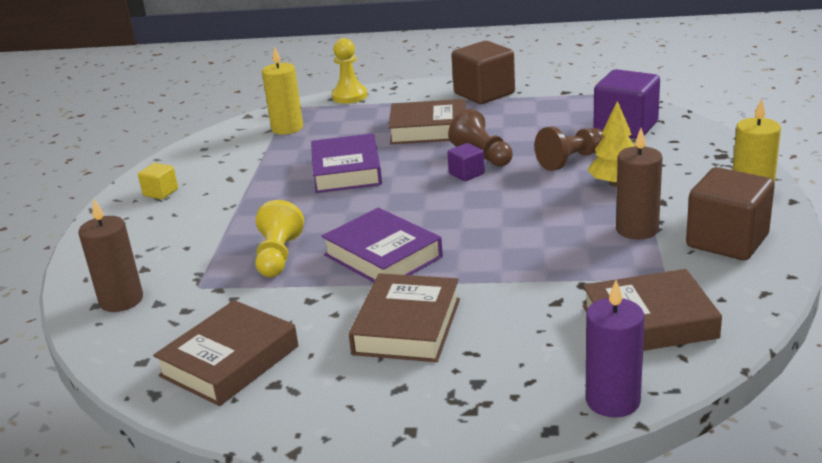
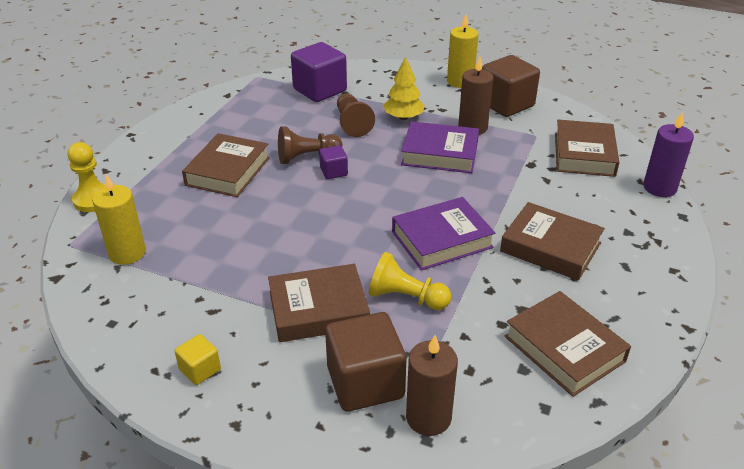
camera: 75 degrees left, 10 degrees up
(246, 219) = (318, 309): none -> brown book
(347, 171) = (269, 231): purple book -> purple book (440, 153)
(484, 94) = (185, 129): brown cube -> brown cube (365, 382)

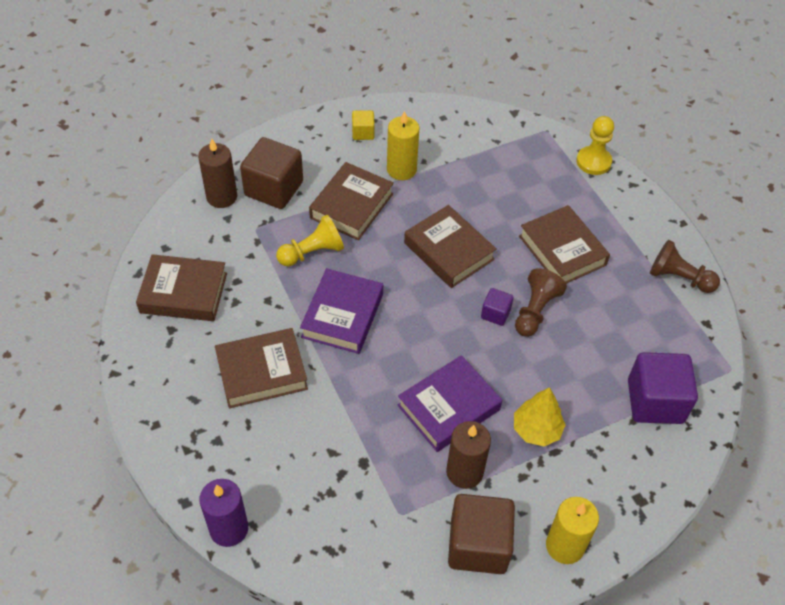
camera: 130 degrees right, 15 degrees up
(127, 253) = (507, 151): yellow candle -> yellow candle (401, 169)
(352, 124) = (562, 381): brown pawn -> brown pawn (679, 278)
(584, 154) = (332, 522): brown book -> brown book (448, 251)

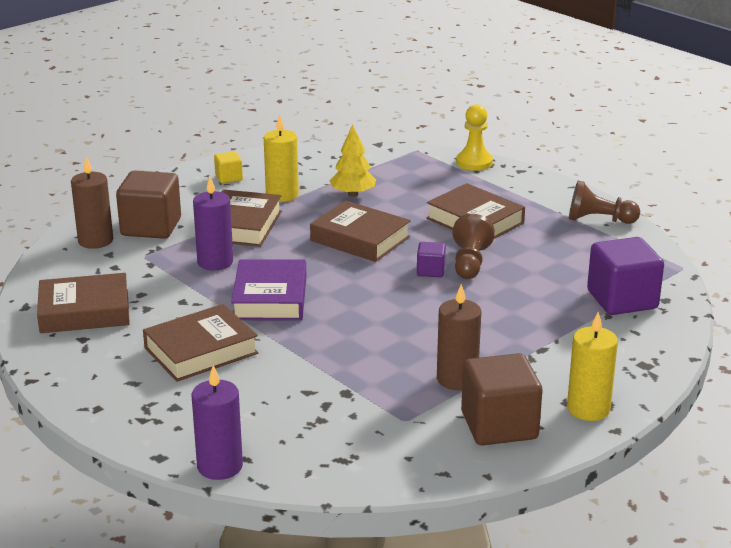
camera: 15 degrees left, 25 degrees down
(312, 252) = (215, 262): yellow pawn -> purple candle
(449, 407) = (416, 339): purple book -> none
(536, 430) = (515, 338): yellow tree -> yellow tree (353, 194)

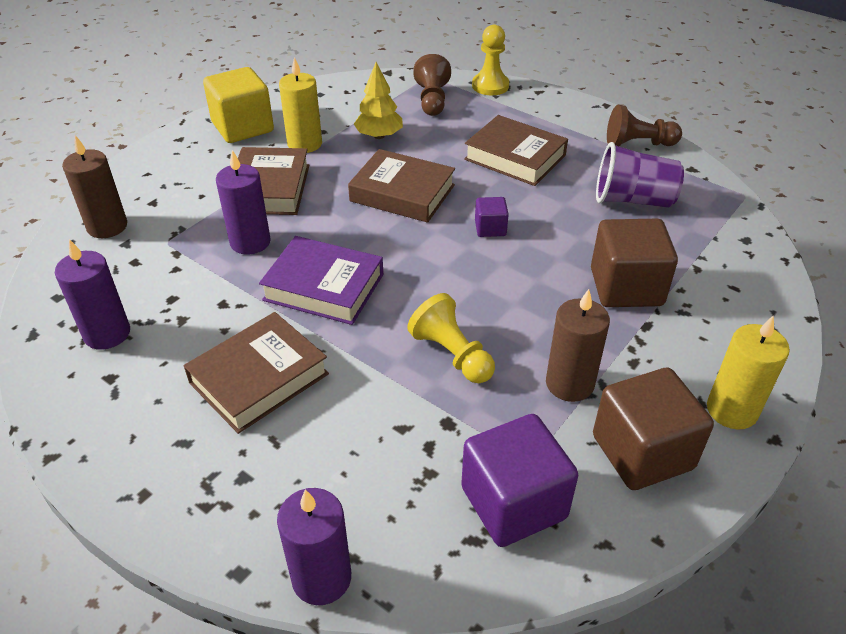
camera: 10 degrees left, 15 degrees up
(84, 311) = (107, 333): brown book -> purple candle
(151, 227) = (168, 201): brown cube -> brown cube (626, 287)
(229, 178) = (243, 127): yellow cube -> yellow cube, size x2.02
(270, 298) = (324, 287): purple book -> purple book turned 60 degrees counterclockwise
(365, 351) = (452, 354): none -> yellow pawn
(470, 262) = (528, 212): brown pawn -> brown pawn (432, 100)
(572, 262) = (632, 200): none -> purple cup
(622, 300) = (703, 245): purple cube -> purple cube (513, 503)

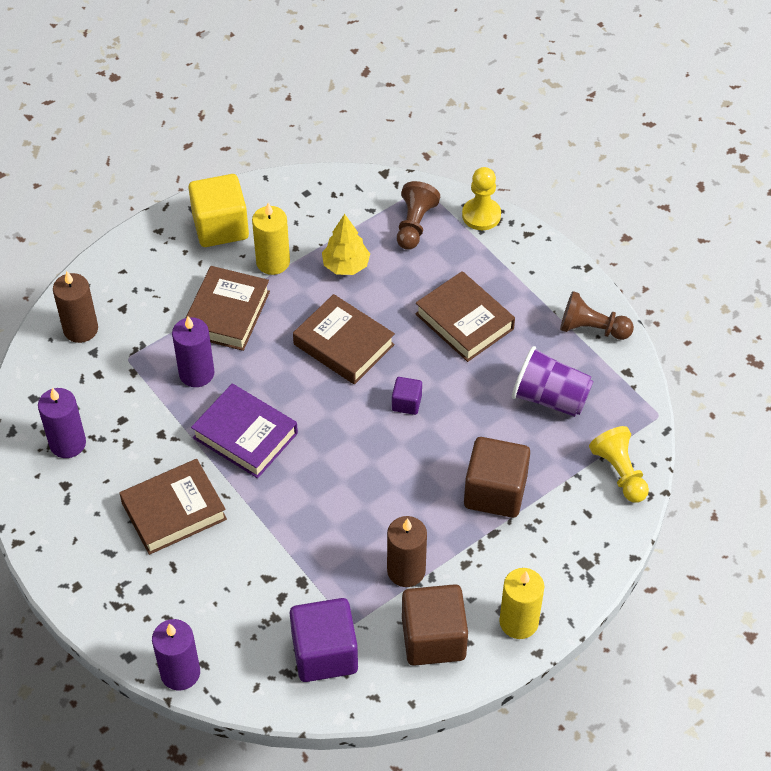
camera: 15 degrees right, 10 degrees up
(452, 354) = (326, 524): yellow pawn -> yellow pawn (619, 472)

